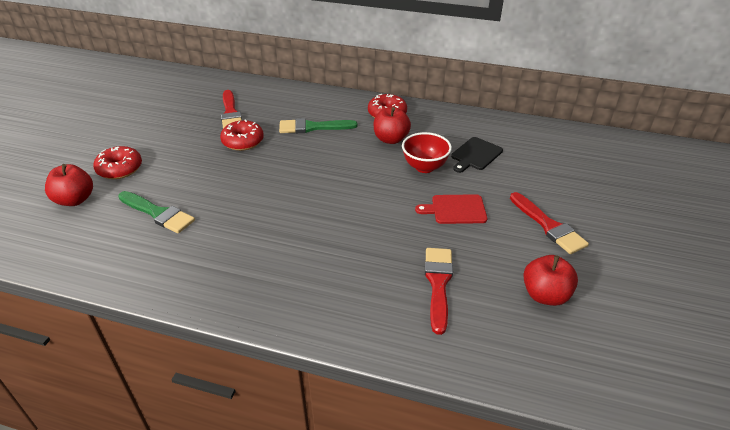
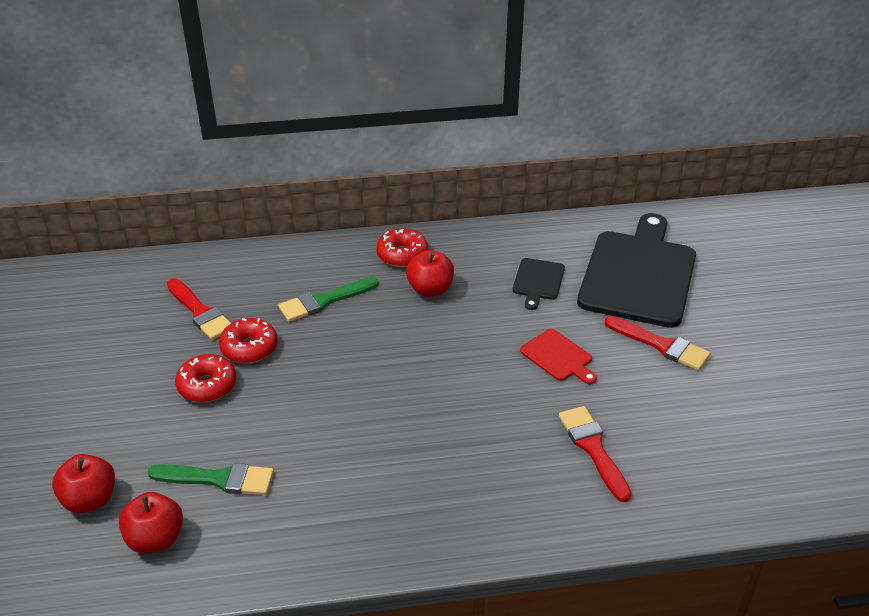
camera: 25 degrees left, 0 degrees up
(120, 169) = (114, 438): red donut -> red donut (207, 385)
(424, 167) = (492, 315): red bowl -> none
(455, 209) = (558, 357): red cutting board -> red cutting board turned 105 degrees counterclockwise
(545, 295) = (699, 423): red apple -> red apple (156, 539)
(562, 171) = (639, 275): none -> black cutting board

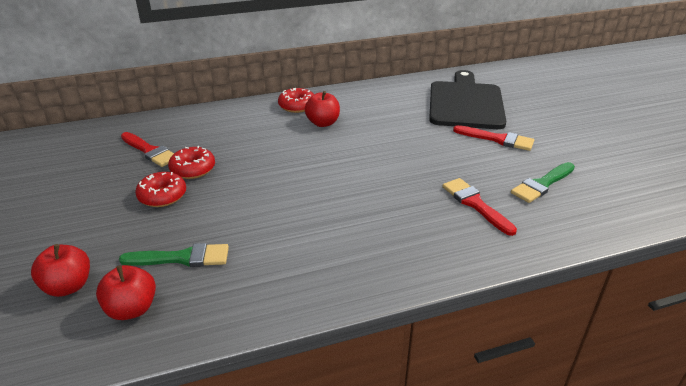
camera: 10 degrees left, 5 degrees down
(324, 301) = (246, 136): green brush -> green brush (542, 184)
(538, 281) = (398, 112): black cutting board -> none
(558, 357) = (428, 152): red cutting board -> none

